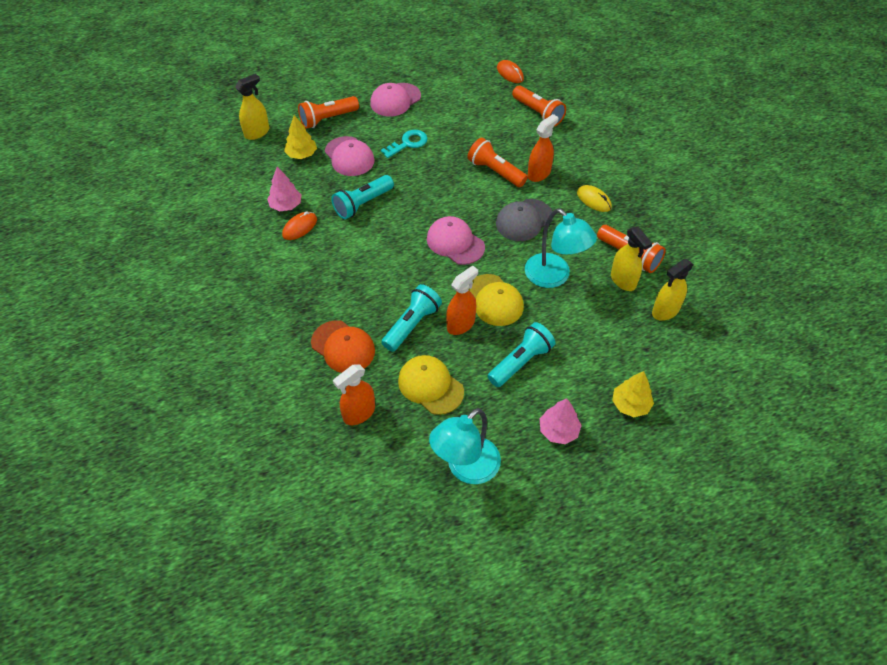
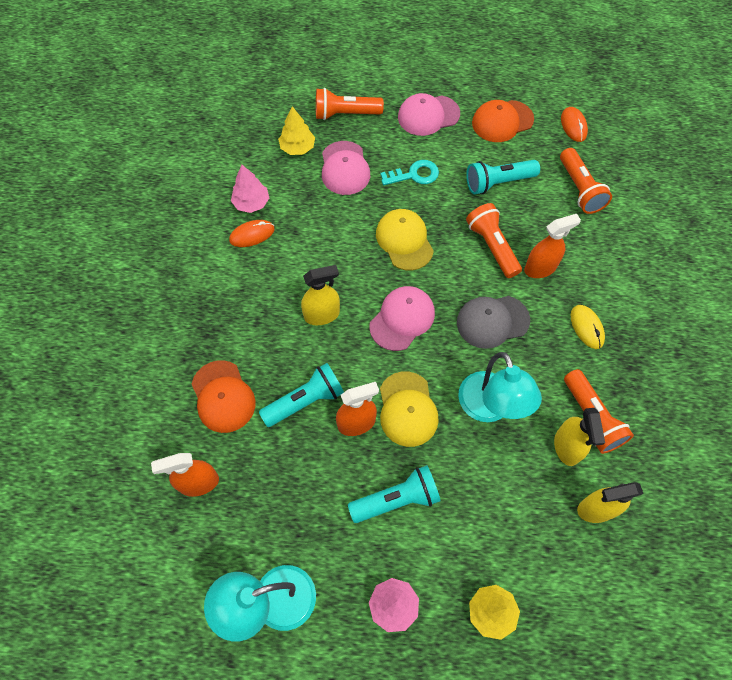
camera: 25 degrees right, 10 degrees up
(257, 132) = (266, 105): yellow spray bottle -> yellow spray bottle (322, 315)
(363, 204) = (329, 232): turquoise flashlight -> turquoise flashlight (498, 183)
(430, 386) = (286, 484): yellow cap -> yellow cap (404, 241)
(455, 86) = (502, 121): none -> orange cap
(455, 243) = (402, 319): pink cap -> pink cap turned 60 degrees clockwise

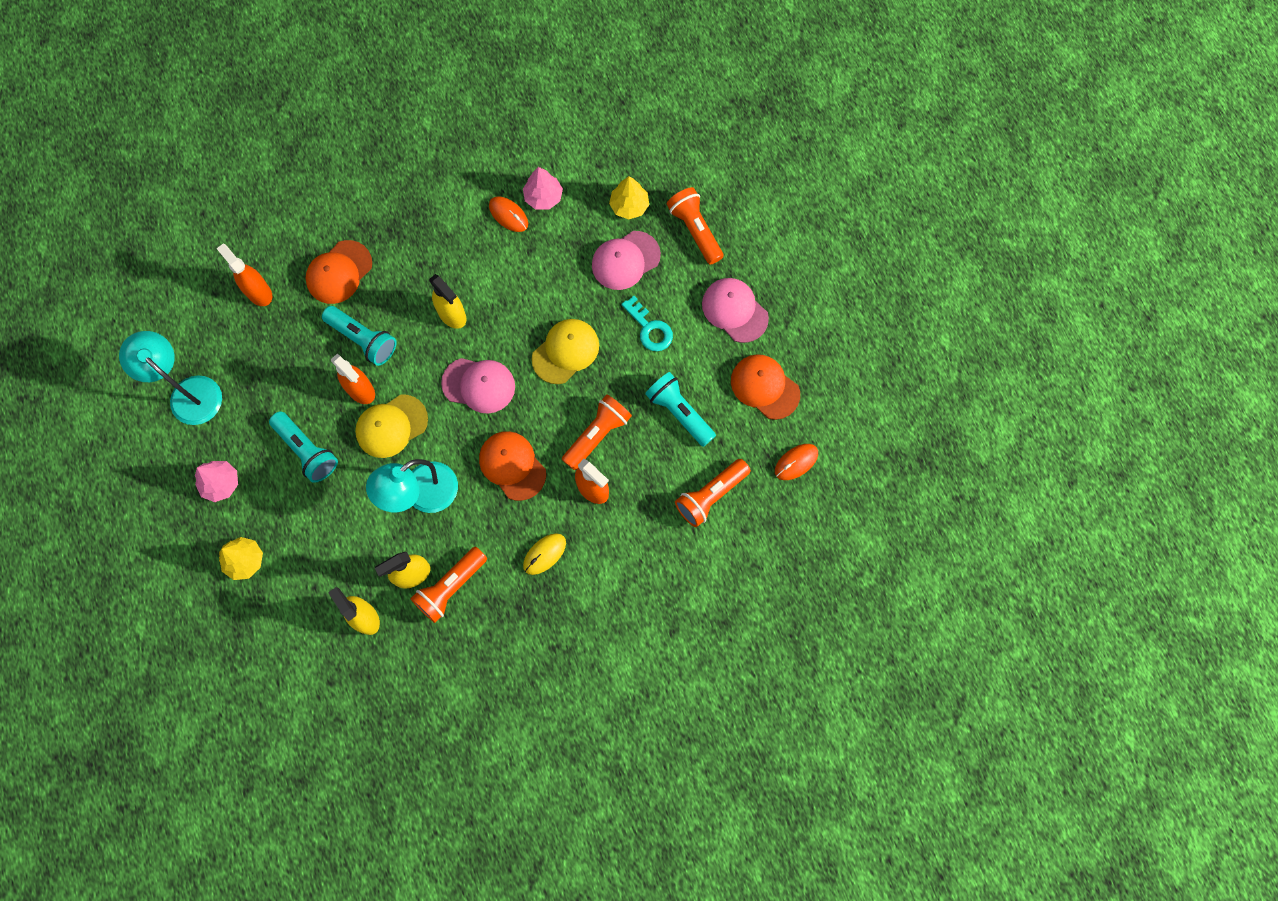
camera: 65 degrees right, 10 degrees up
(492, 321) = (512, 466): grey cap -> orange cap

